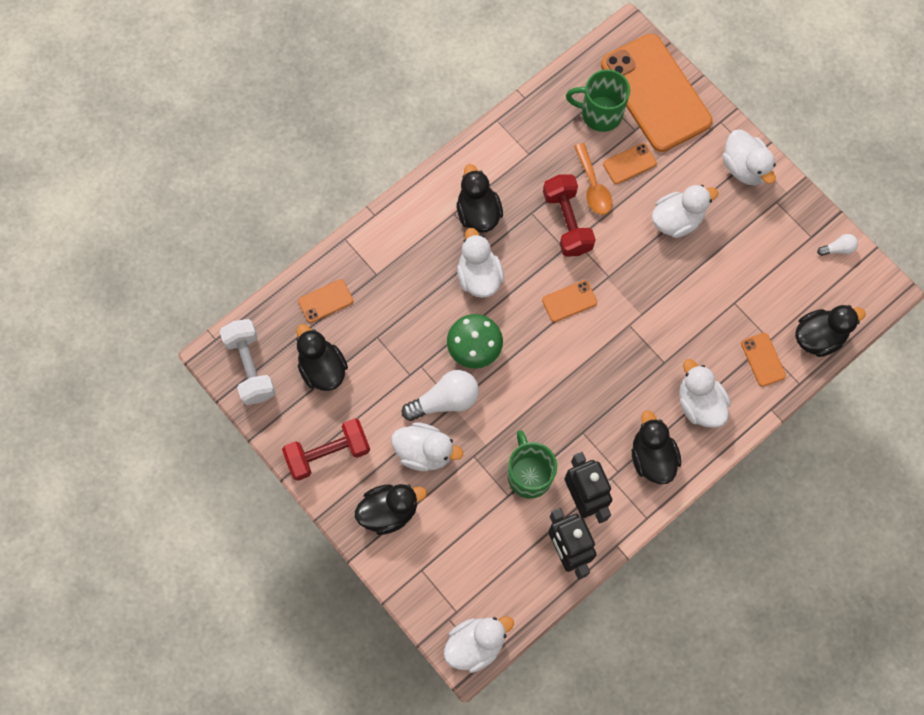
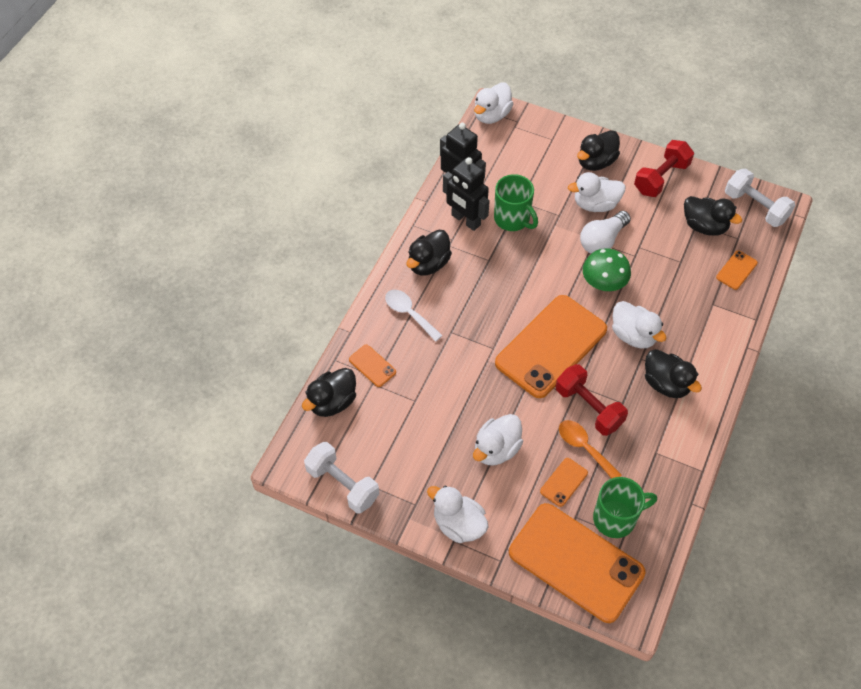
camera: 155 degrees right, 15 degrees down
(569, 301) = (551, 346): orange phone -> orange phone, size x2.45
(652, 457) = (428, 264): black duck -> black duck turned 75 degrees clockwise
(699, 403) = (409, 313): white duck -> white spoon
(838, 249) = (343, 484): white light bulb -> white dumbbell

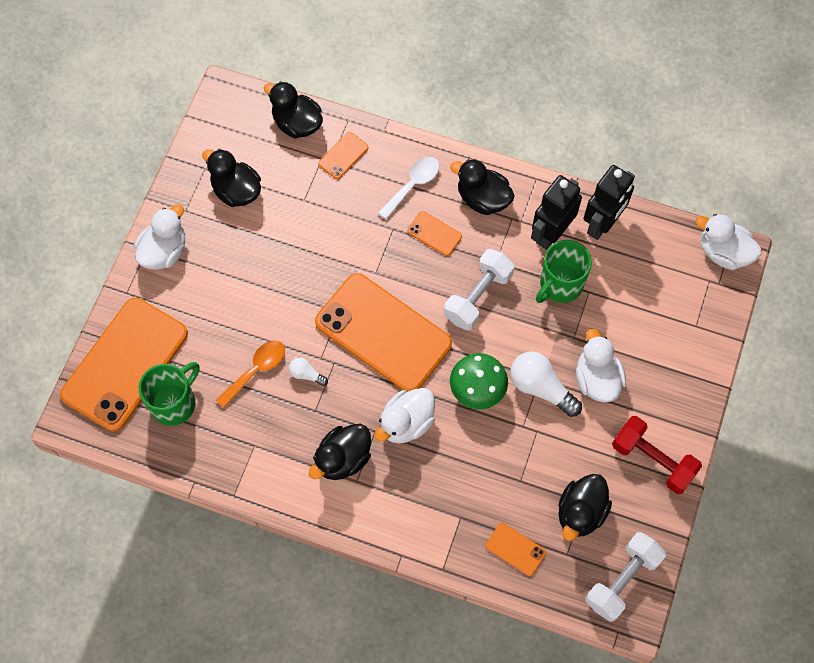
camera: 85 degrees right, 10 degrees up
(343, 484) = (205, 143): white dumbbell -> white dumbbell (478, 297)
(496, 449) = (250, 282): white duck -> none
(563, 482) = (214, 350): orange phone -> orange phone (434, 233)
(589, 407) = (306, 374): red dumbbell -> white light bulb
(596, 162) = (666, 379): black duck -> black duck (236, 191)
(616, 518) = (174, 403): green mug -> green mug turned 120 degrees counterclockwise

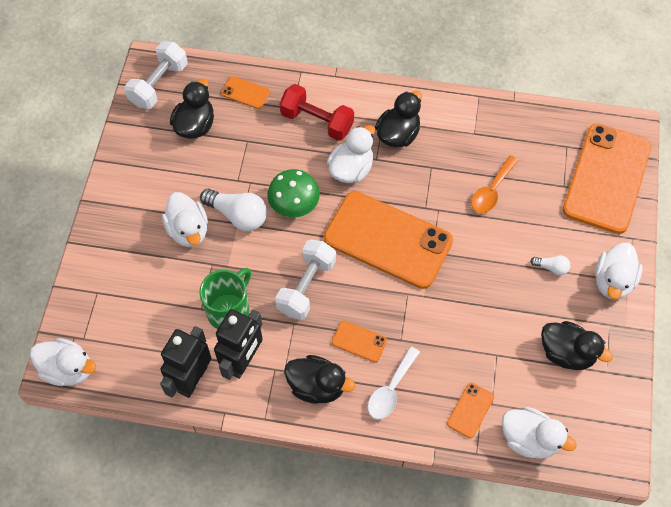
camera: 170 degrees right, 5 degrees down
(174, 403) = (552, 154): green mug -> none
(297, 124) = (529, 439): black duck -> white duck
(306, 374) = (447, 194): white light bulb -> white light bulb (551, 267)
(653, 460) = (136, 173): red dumbbell -> red dumbbell (317, 121)

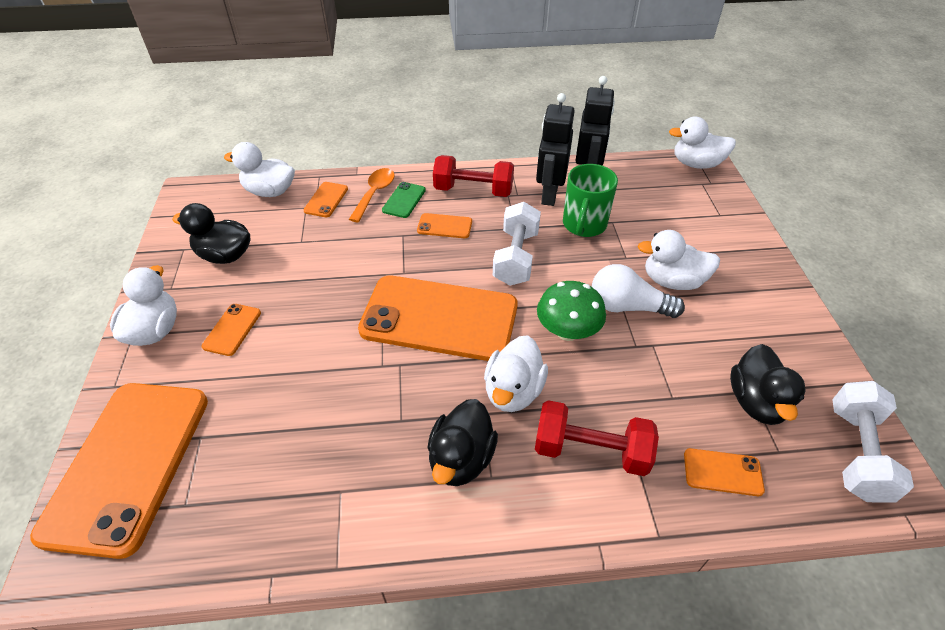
camera: 165 degrees right, 15 degrees down
(188, 230) = (672, 281): white duck -> white duck turned 45 degrees counterclockwise
(317, 386) = (473, 190): black duck -> red dumbbell
(391, 389) = (404, 200): white spoon -> green phone
(491, 190) = (309, 406): orange spoon -> orange spoon (375, 194)
(551, 267) = (232, 329): white light bulb -> orange phone

